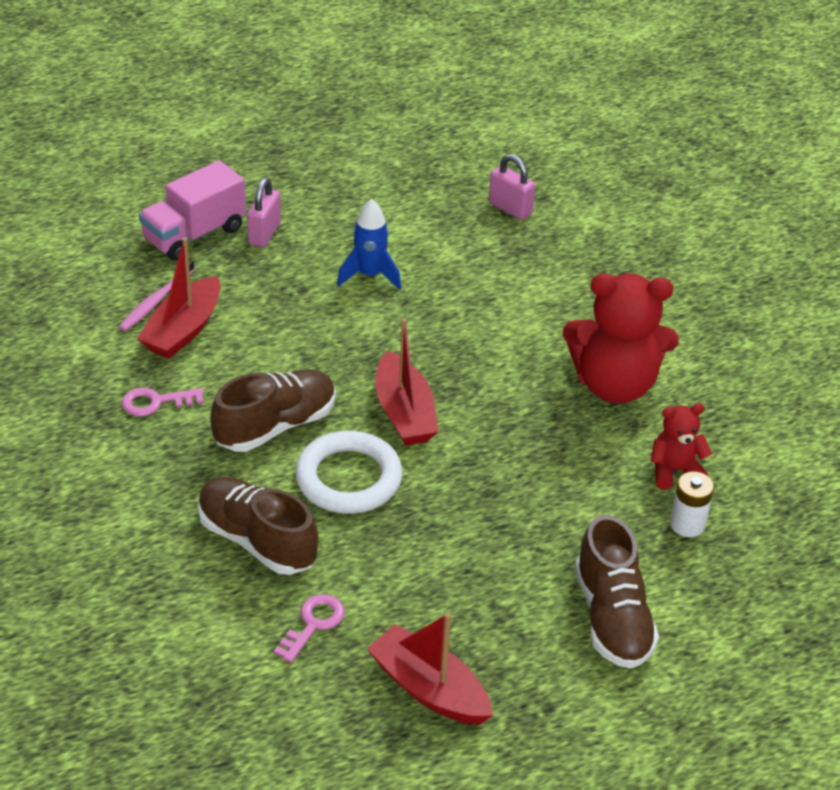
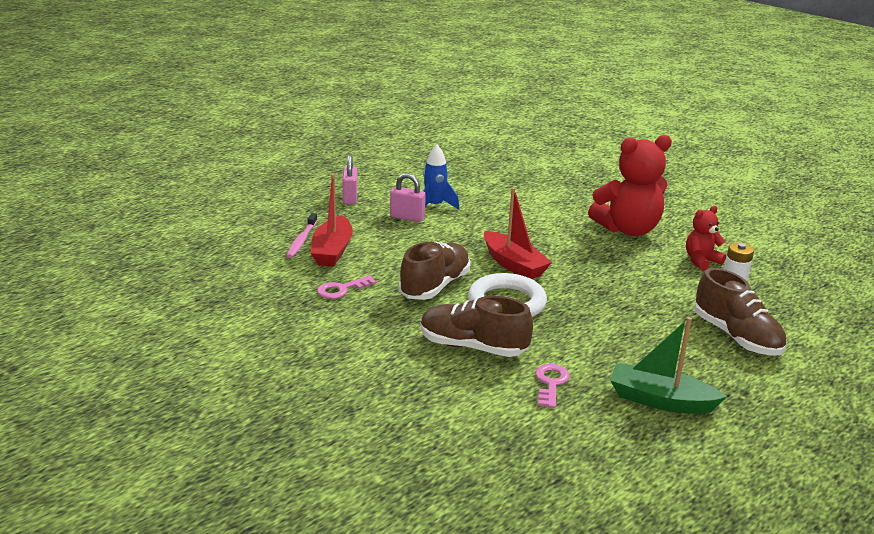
camera: 20 degrees left, 15 degrees down
(194, 234) = (303, 205): pink truck -> none
(429, 689) = (660, 400): red boat -> green boat
(510, 208) = (493, 165): pink padlock -> pink padlock (407, 217)

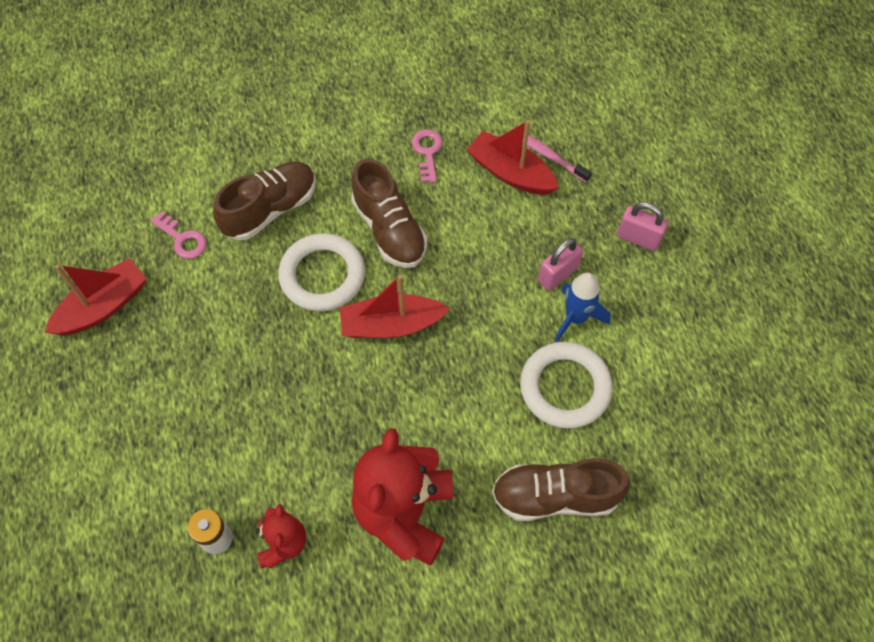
camera: 120 degrees right, 35 degrees up
(487, 201) = (565, 387): none -> white ring
(660, 400) = (103, 306): green boat -> red boat
(736, 337) = (132, 450): brown shoe -> brown shoe (555, 496)

